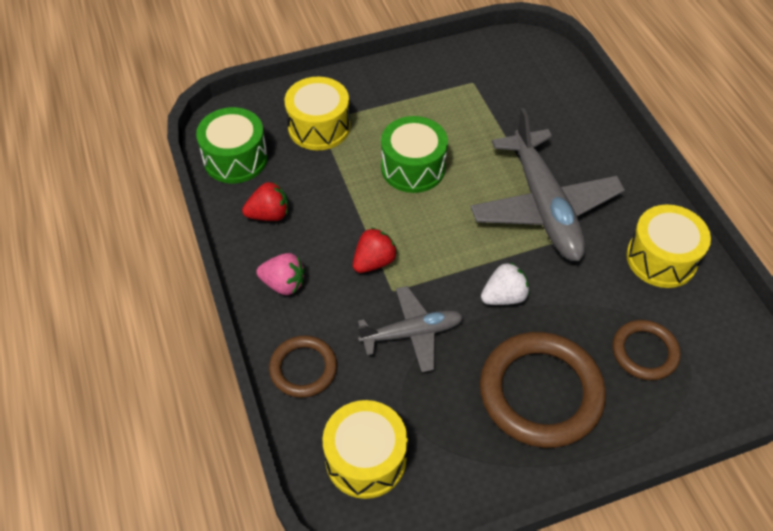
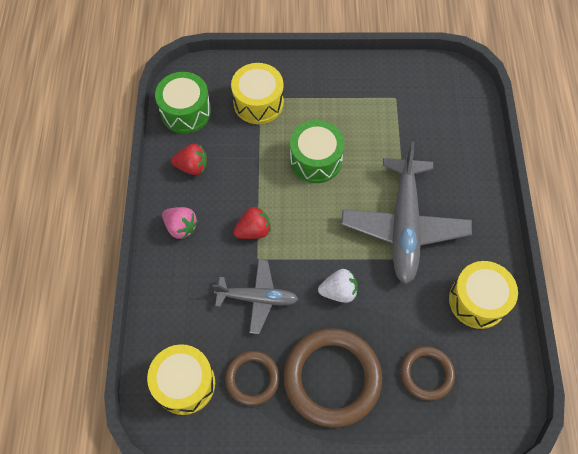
camera: 20 degrees right, 10 degrees up
(303, 368) = (169, 299): brown ring -> brown ring (252, 378)

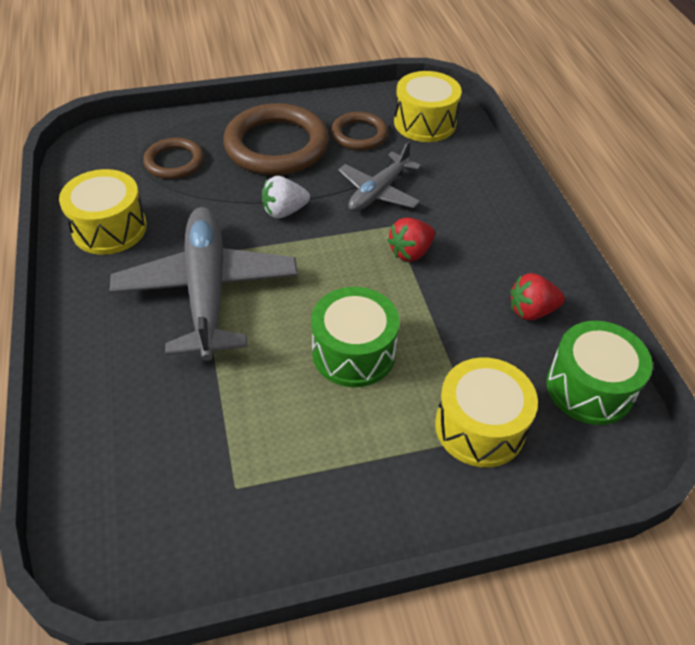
camera: 165 degrees right, 15 degrees down
(181, 227) = (504, 241): pink strawberry -> none
(257, 298) = (378, 192): grey plane -> grey plane turned 45 degrees counterclockwise

